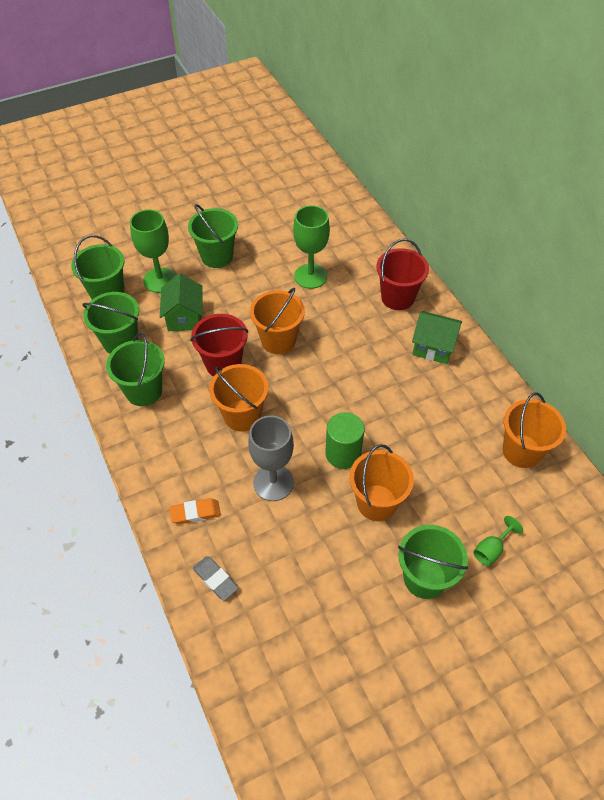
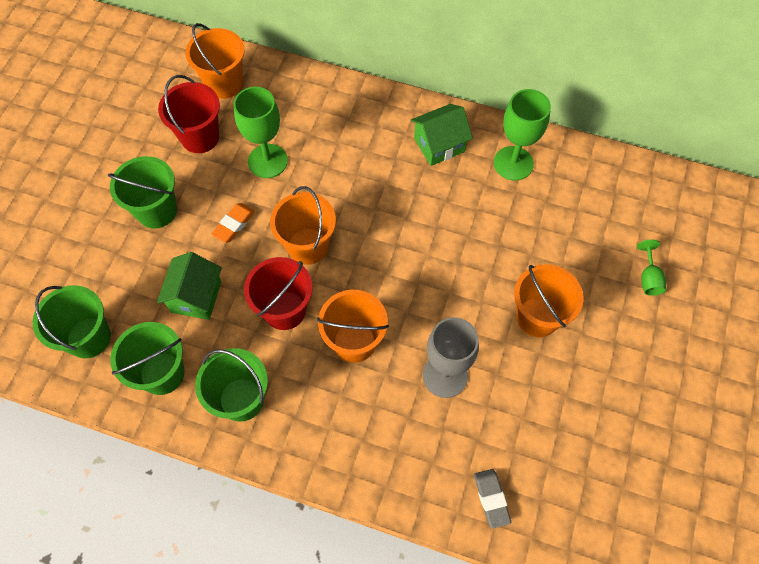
camera: 45 degrees left, 10 degrees up
(160, 280) = (128, 280): green goblet -> green goblet (513, 163)
(184, 317) = (196, 297): green house -> green house turned 60 degrees clockwise
(195, 513) = (413, 462): orange eraser -> orange eraser (234, 224)
(215, 579) = (491, 499): grey eraser -> grey eraser turned 75 degrees clockwise
(343, 453) = (470, 300): green cylinder -> none
(397, 297) = (364, 122): red bucket -> red bucket (200, 137)
(424, 578) = (630, 344): green bucket -> none
(521, 451) = (590, 180): orange bucket -> orange bucket (224, 83)

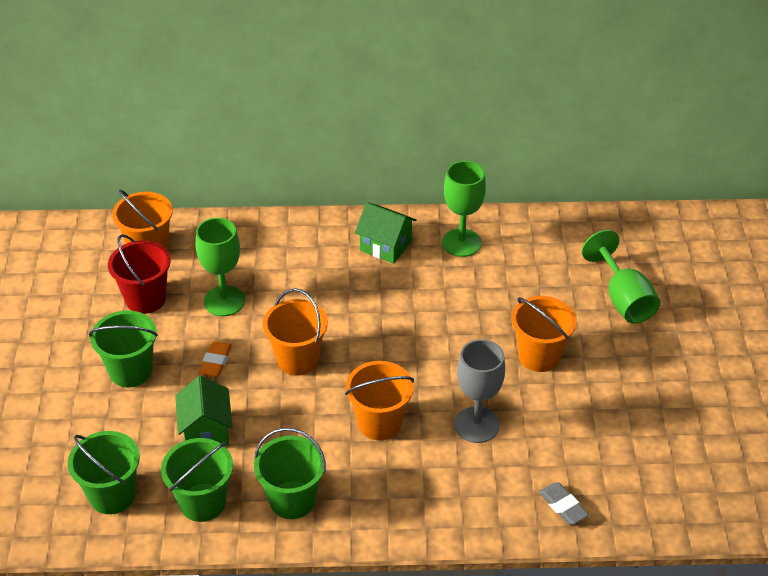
camera: 20 degrees left, 20 degrees down
(284, 310) = (300, 417): red bucket -> none
(439, 145) = (385, 246): green house -> green house turned 75 degrees clockwise
(648, 278) = (623, 299): green goblet -> green goblet, size x1.94

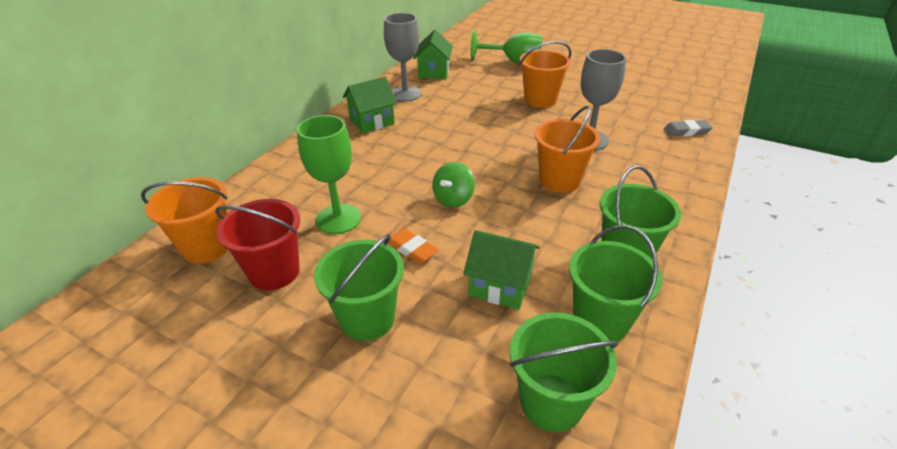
camera: 60 degrees left, 5 degrees down
(297, 359) = (453, 199): orange bucket -> green spinning top
(461, 243) = (405, 94): green goblet -> grey goblet
(533, 241) = (434, 72): none -> green house

